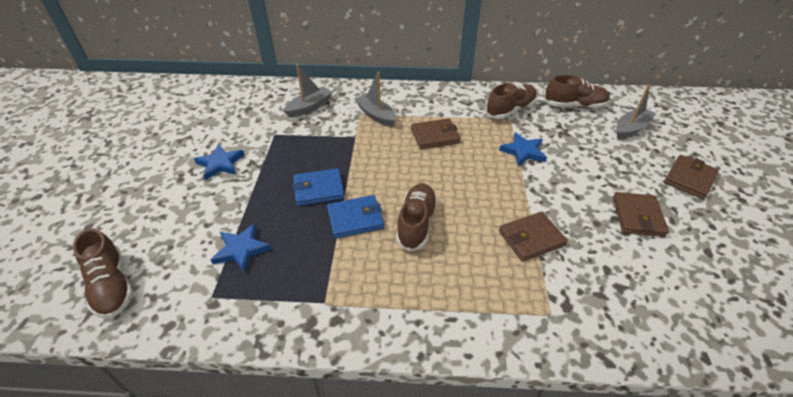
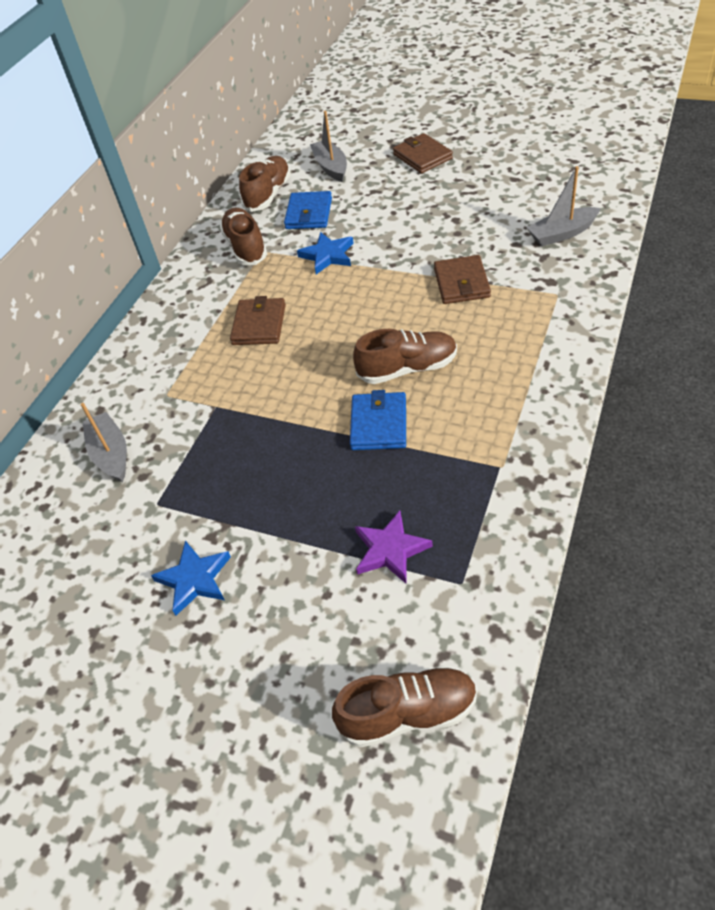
camera: 65 degrees left, 5 degrees up
(241, 249) = (390, 550): blue star -> purple star
(318, 189) = (308, 457): blue wallet -> blue wallet (309, 213)
(376, 115) = (179, 377): grey boat -> grey boat (562, 234)
(416, 223) = (407, 369): brown shoe -> brown shoe turned 135 degrees clockwise
(637, 216) = (458, 204): brown wallet -> none

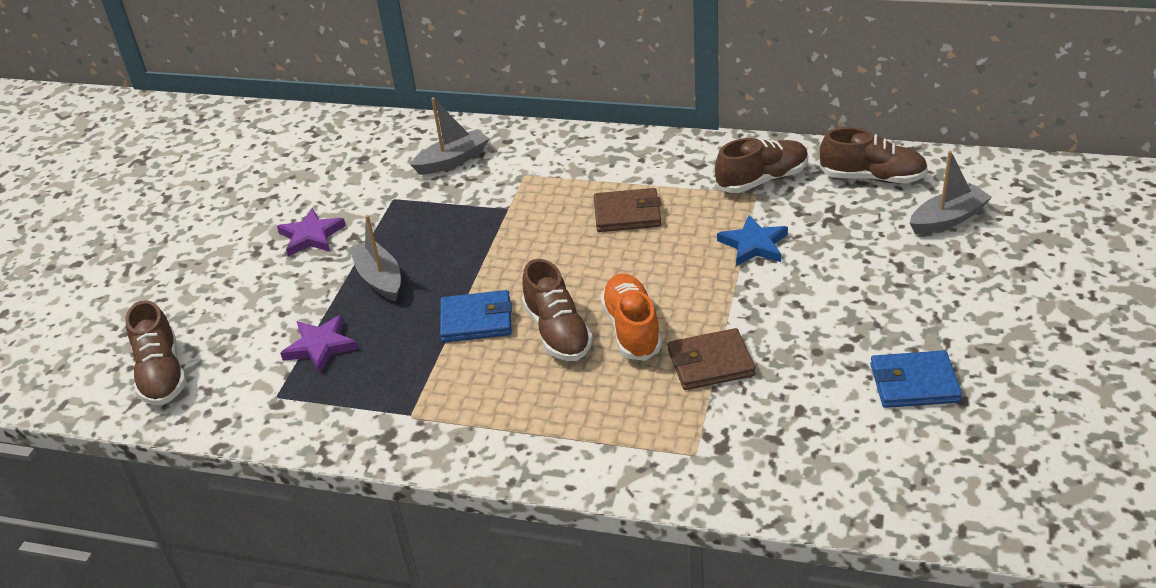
camera: 80 degrees right, 10 degrees down
(194, 579) = (311, 236): blue star -> purple star
(309, 213) = (837, 216): blue wallet -> blue wallet (914, 383)
(413, 324) = (631, 329): none -> orange shoe
(422, 156) = (998, 301): brown wallet -> none
(562, 234) = (830, 456): grey boat -> grey boat (379, 278)

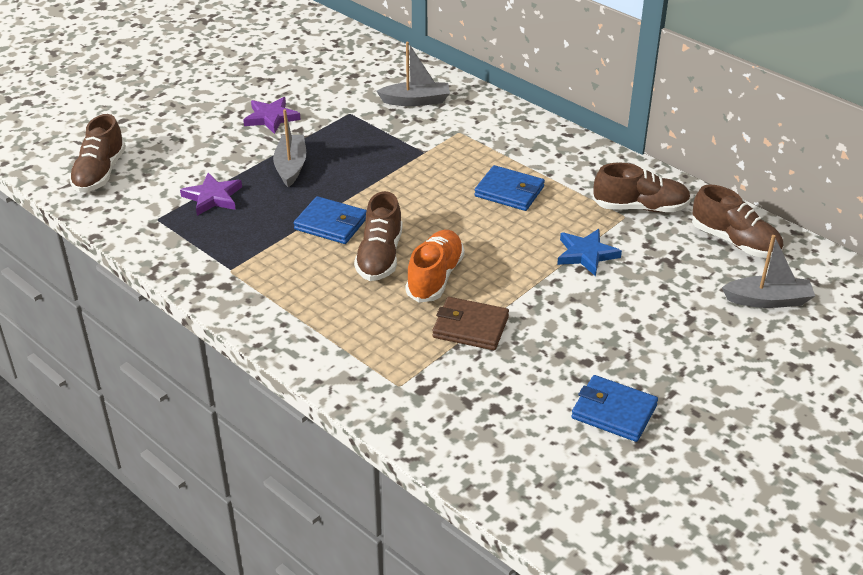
camera: 25 degrees right, 0 degrees up
(627, 214) = (509, 192): brown wallet -> blue wallet

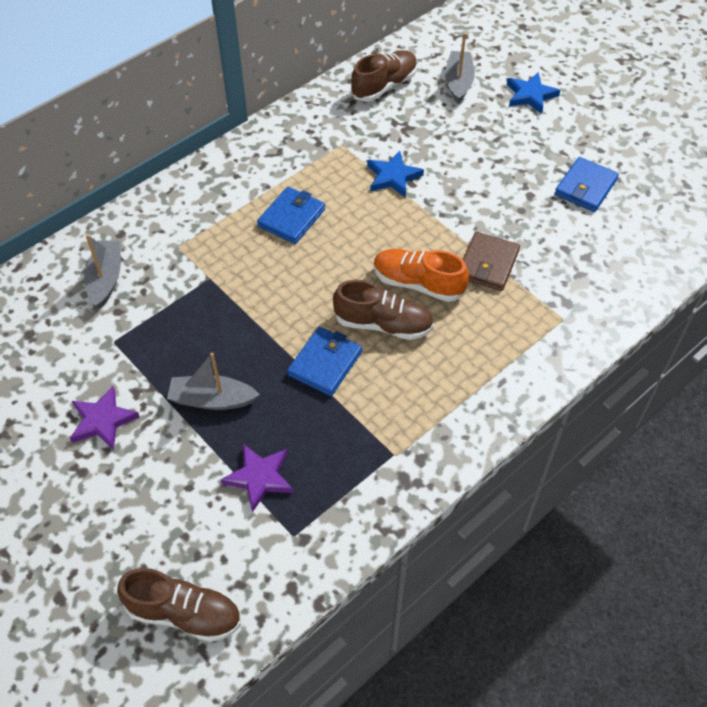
camera: 85 degrees left, 15 degrees up
(640, 207) = (330, 133): brown shoe -> none
(771, 364) = (530, 95): none -> blue star

